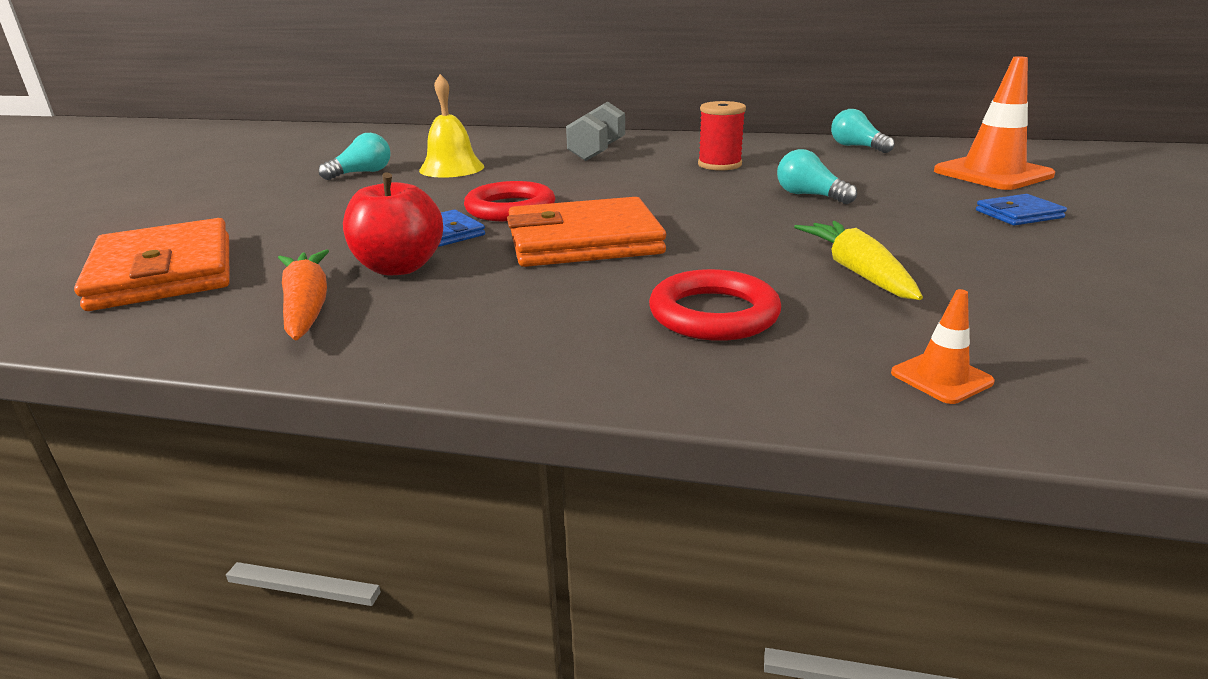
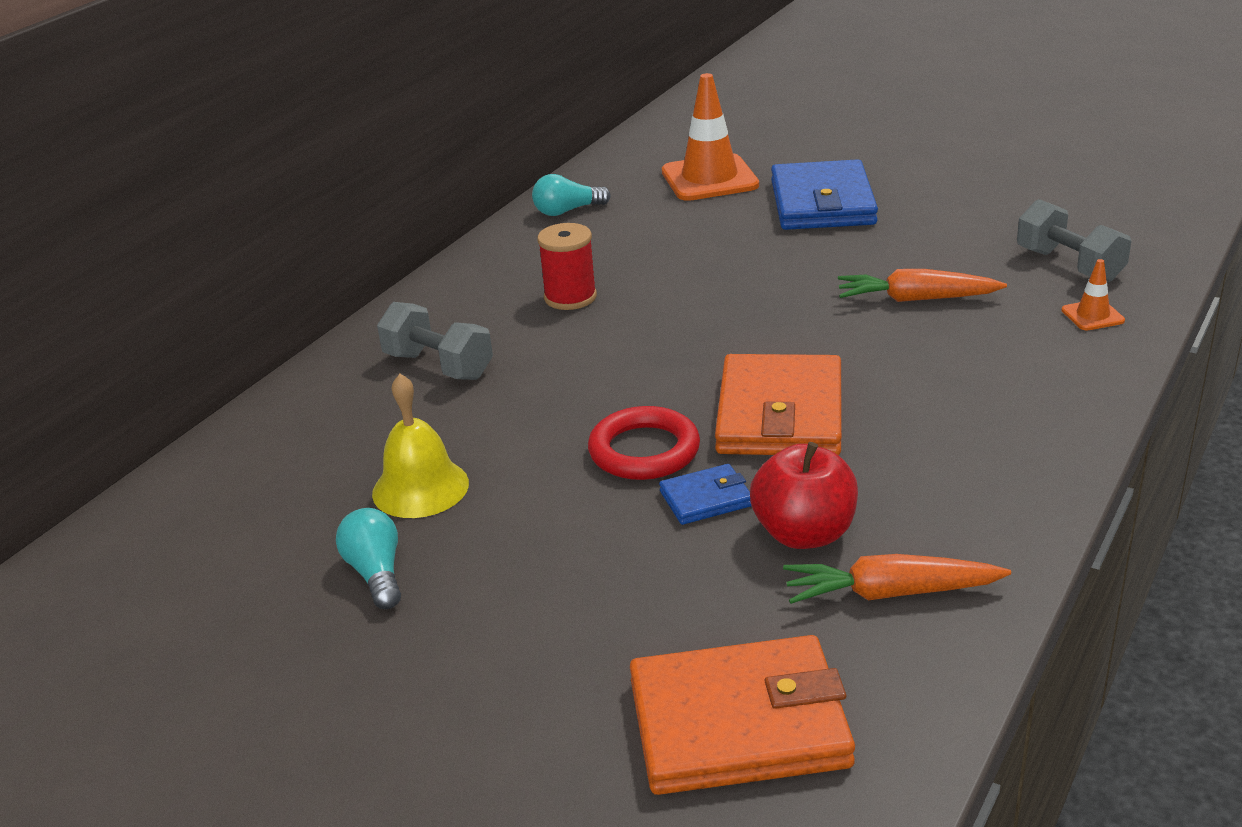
camera: 70 degrees left, 5 degrees up
(713, 314) = (976, 375): red ring -> none
(809, 195) = (716, 274): turquoise light bulb -> none
(856, 272) = (915, 299): yellow carrot -> orange carrot
(1018, 214) = (822, 203): blue wallet -> blue wallet, size x2.09
(1076, 353) = (1069, 265): none -> grey dumbbell

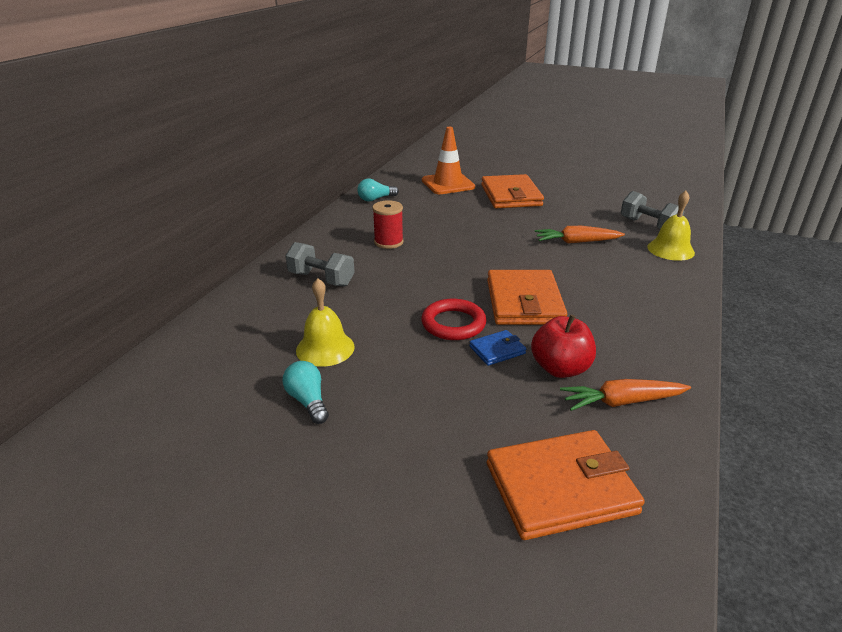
camera: 10 degrees left, 0 degrees up
(822, 203) = (511, 195): blue wallet -> orange wallet
(1092, 315) = (670, 249): orange traffic cone -> yellow bell

